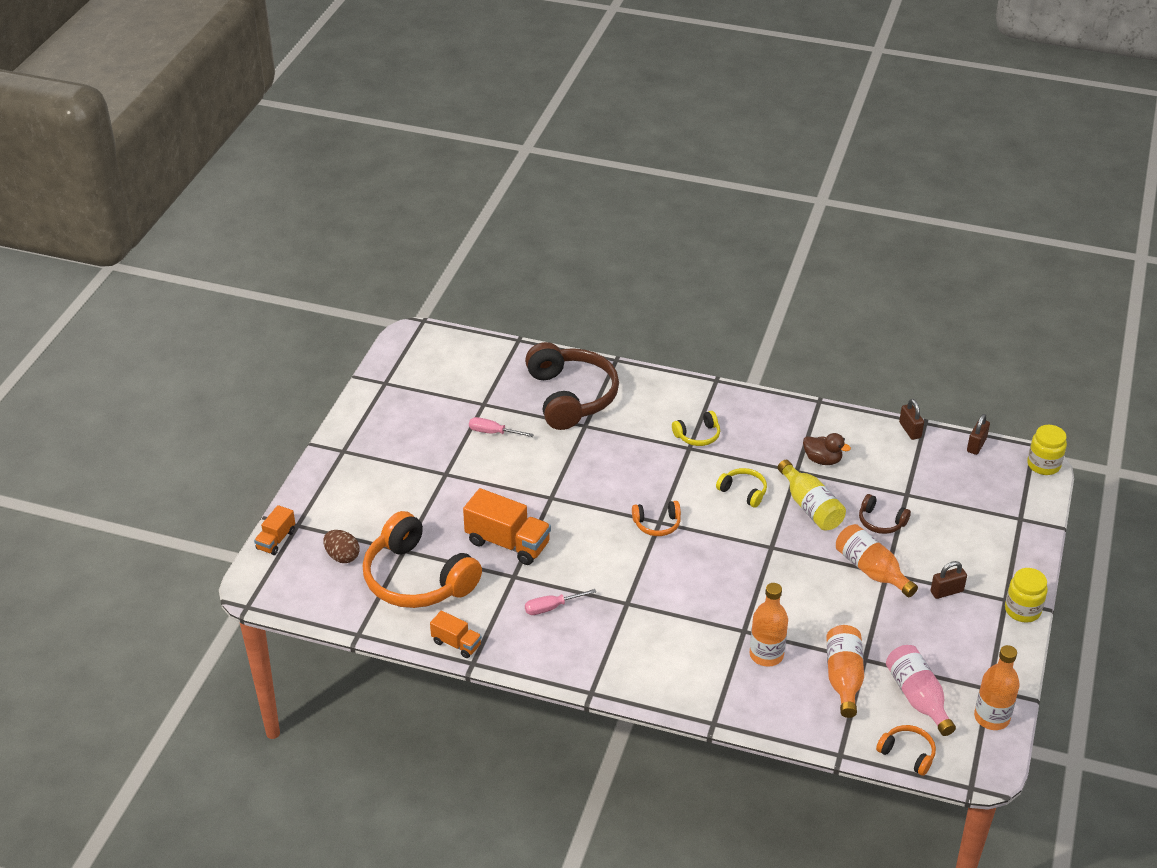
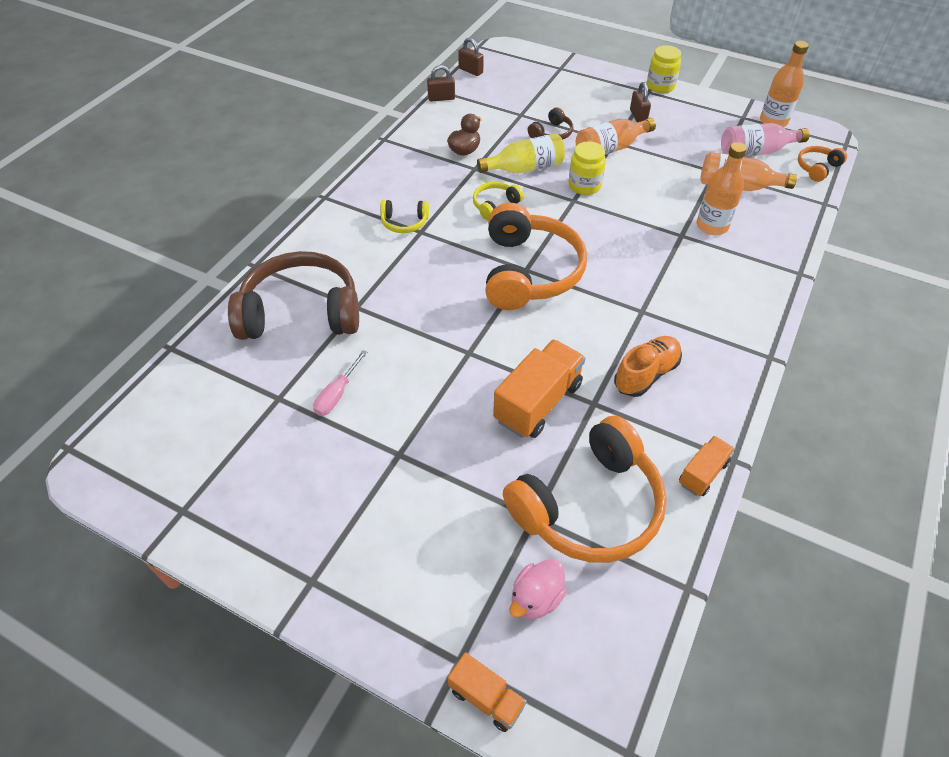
camera: 80 degrees left, 10 degrees up
(342, 556) = (536, 598): brown egg -> pink duck
(551, 607) = (646, 374): pink screwdriver -> orange shoe
(657, 524) = (529, 271): orange headphones -> orange headphones, size x2.22
(698, 435) = (404, 222): yellow headphones -> yellow headphones turned 105 degrees clockwise
(1043, 465) = (503, 46): yellow jar -> yellow jar (584, 186)

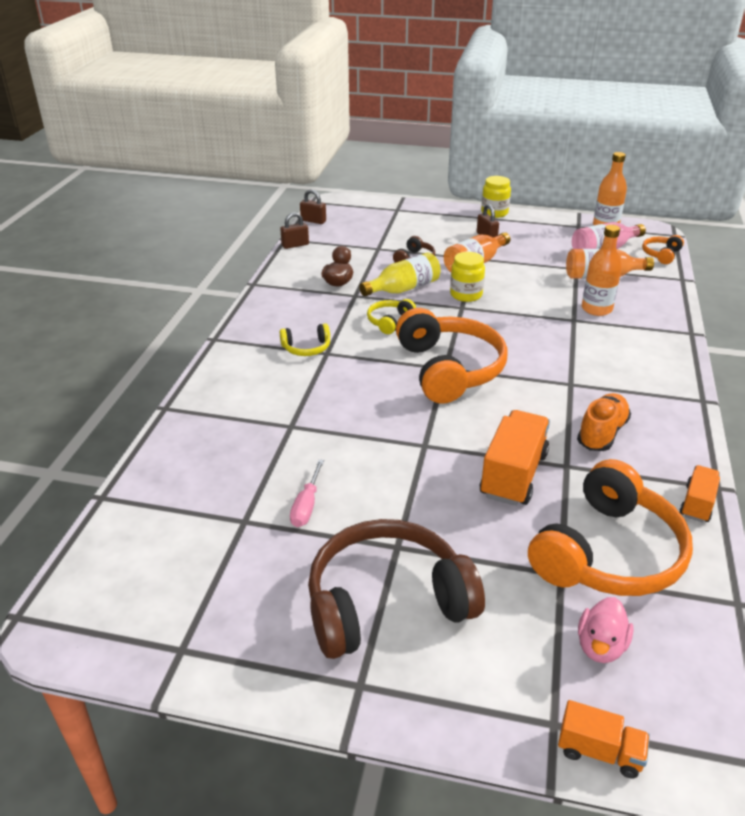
camera: 15 degrees left, 15 degrees down
(301, 312) = (234, 440): brown headphones -> brown headphones (386, 602)

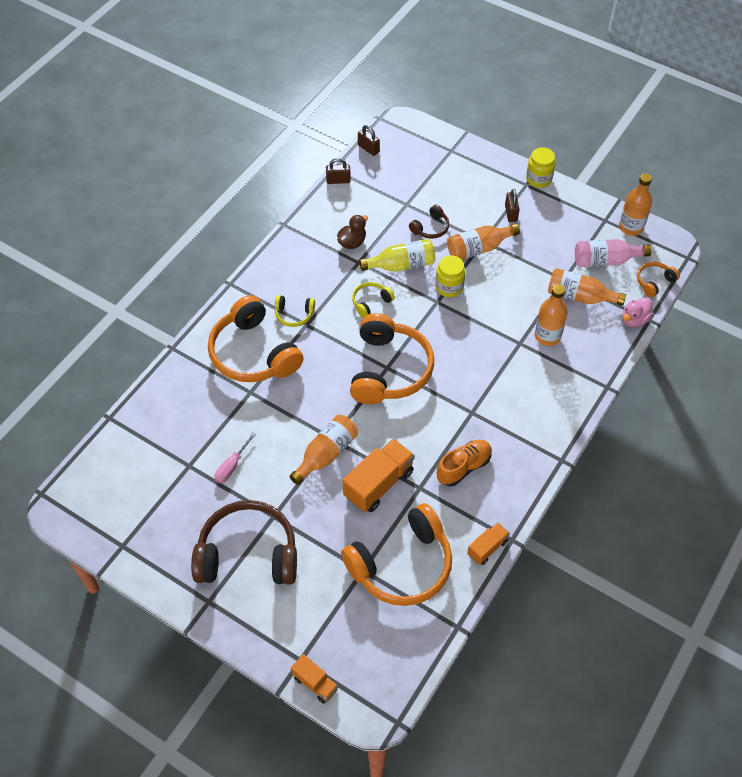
camera: 20 degrees right, 20 degrees up
(275, 390) = (253, 353): none -> orange headphones
(426, 462) = (326, 454): none -> orange bottle
(600, 646) = (355, 625): pink duck -> pink duck (634, 320)

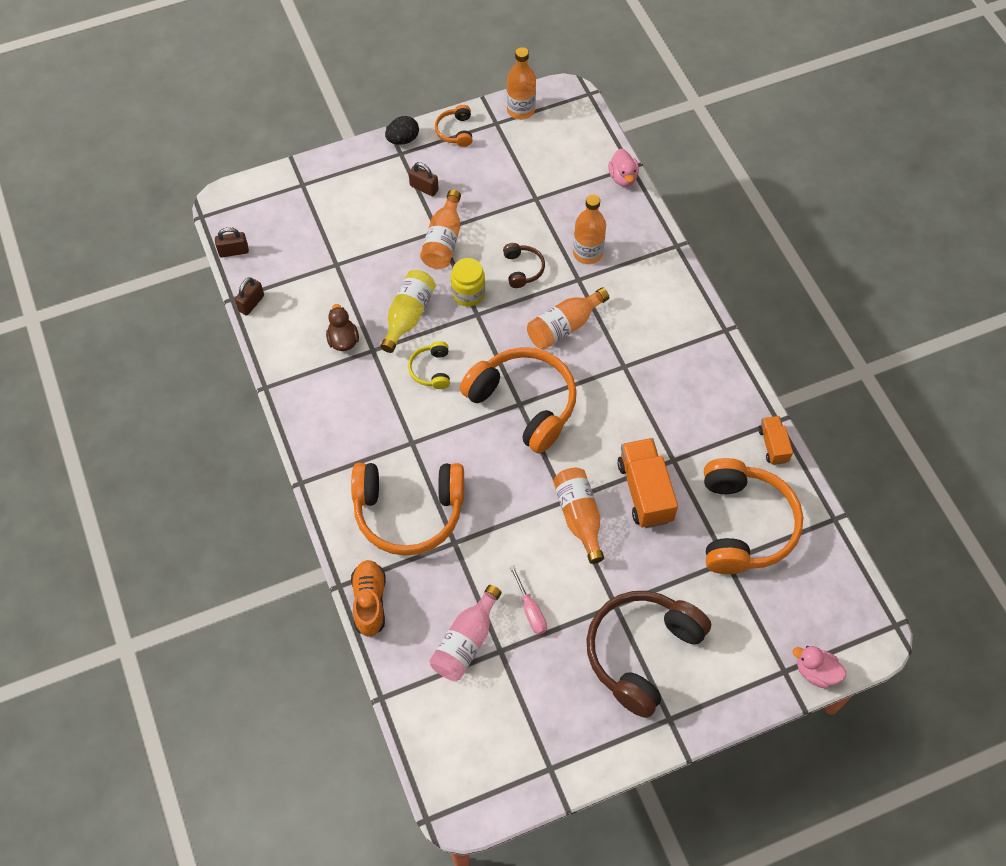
camera: 55 degrees left, 5 degrees up
(294, 314) = (390, 446): yellow headphones -> none
(315, 683) = (816, 672): orange truck -> pink duck
(430, 228) = (384, 263): brown headphones -> brown headphones (523, 269)
(463, 467) = (677, 411): orange shoe -> orange shoe (369, 602)
(538, 179) = (403, 139): yellow jar -> black egg
(579, 296) = (564, 200): orange bottle -> orange bottle (564, 326)
(605, 261) = (541, 154): pink bottle -> pink bottle (466, 642)
(654, 282) = (594, 135): orange headphones -> orange headphones (455, 131)

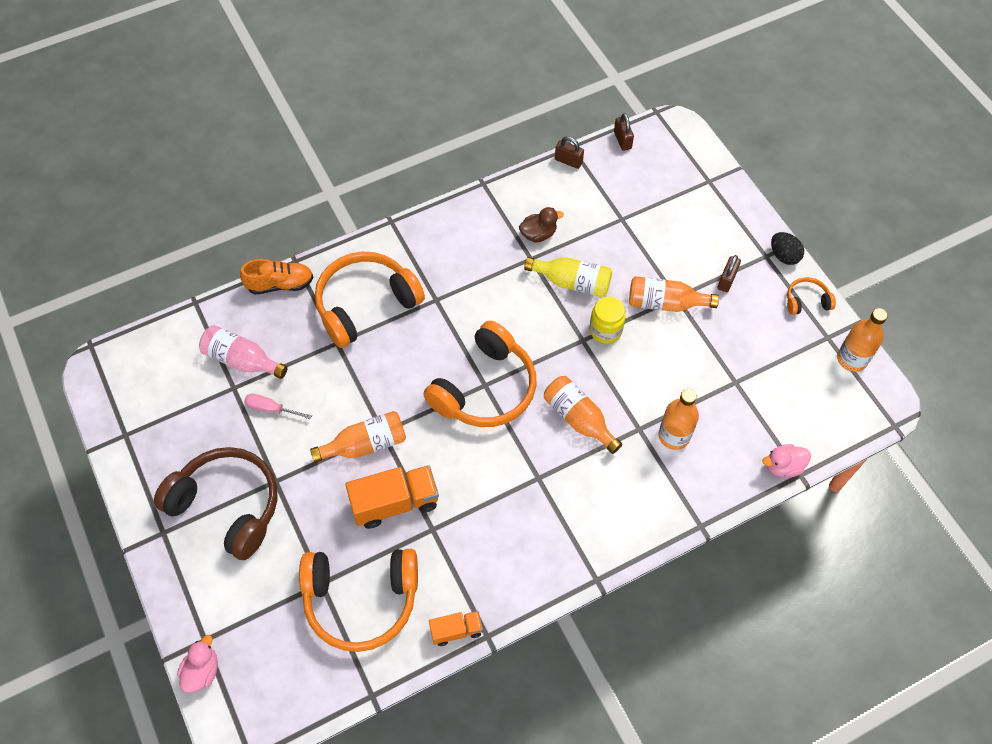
camera: 85 degrees right, 0 degrees up
(409, 512) = (365, 304): orange headphones -> orange headphones turned 60 degrees clockwise
(431, 370) = (514, 307): yellow headphones -> none
(523, 269) = (643, 376): brown headphones -> none
(530, 610) = (271, 409): pink screwdriver -> pink screwdriver turned 45 degrees clockwise

